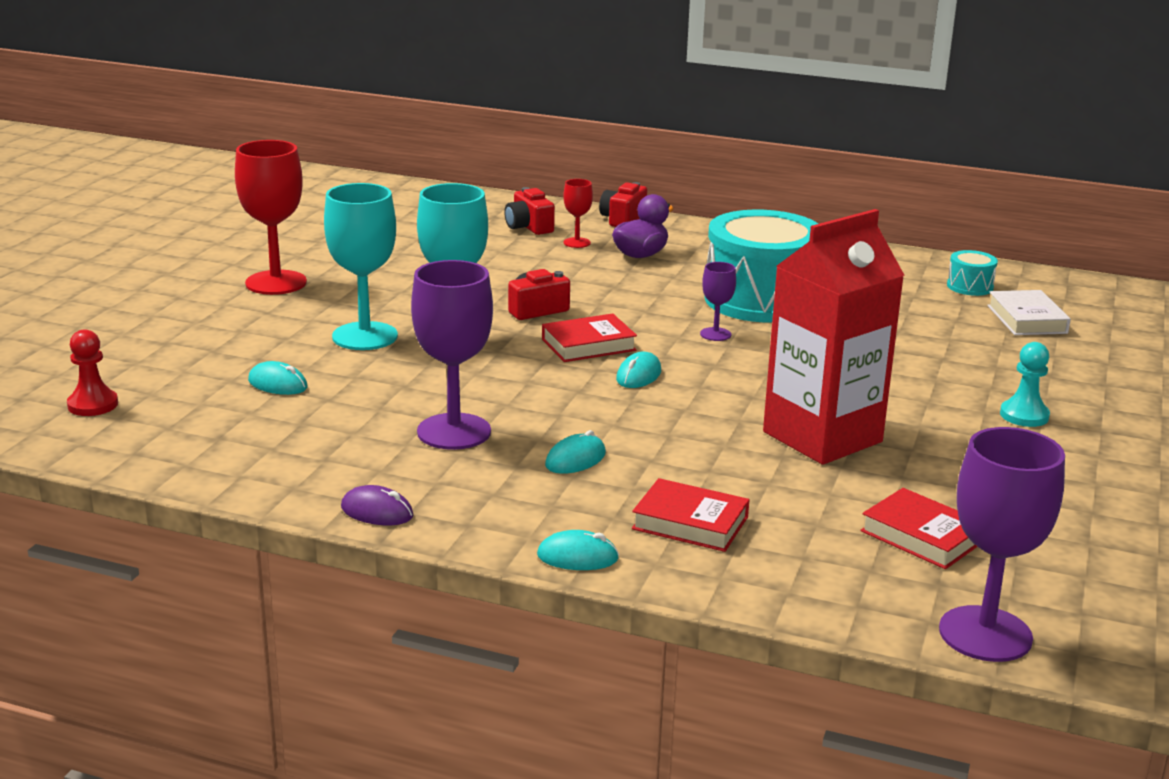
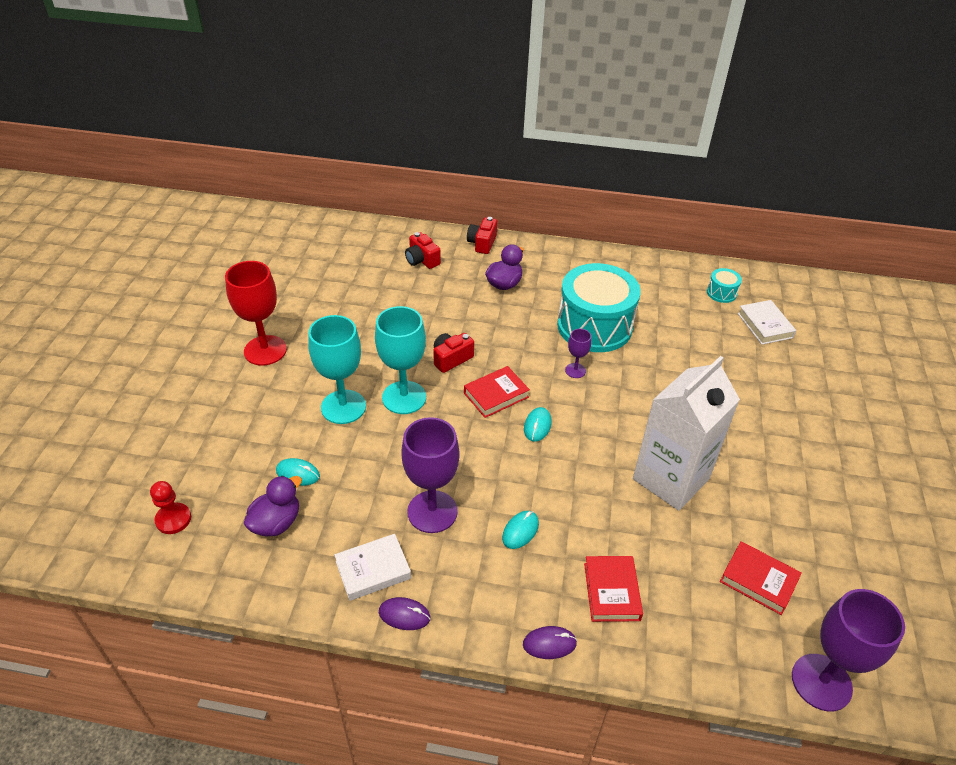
camera: 10 degrees left, 20 degrees up
(231, 420) = (276, 522): none -> purple duck
(349, 471) = (373, 570): none -> white book
(577, 243) = (458, 275): red goblet -> none
(577, 557) = (549, 644): turquoise mouse -> purple mouse
(690, 523) = (611, 591): red book -> red book turned 75 degrees clockwise
(822, 437) = (671, 479): red carton -> white carton
(1024, 415) = (788, 434): turquoise pawn -> none

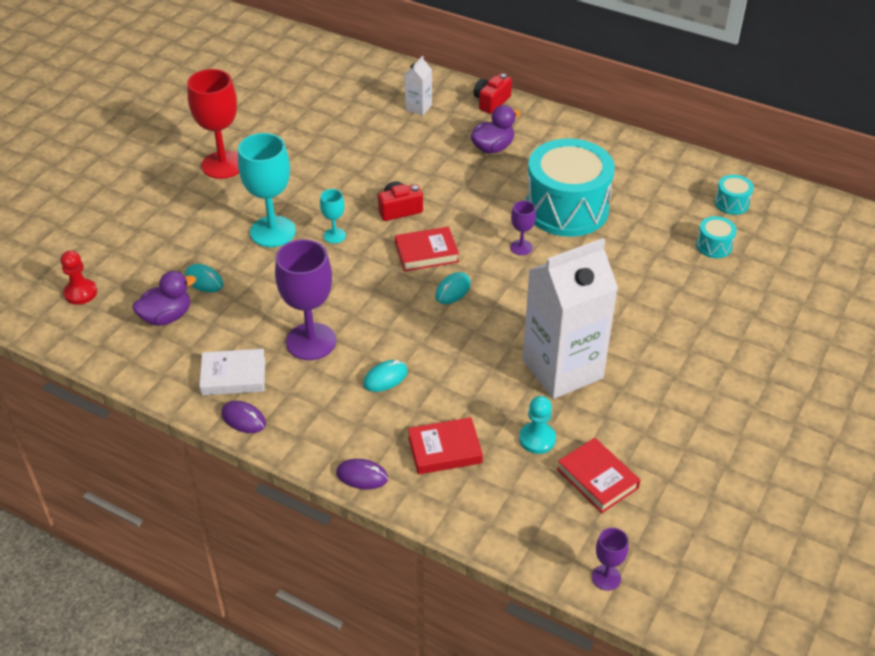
camera: 20 degrees right, 0 degrees up
(404, 397) = (334, 235): turquoise goblet -> turquoise goblet, size x0.49
(422, 260) = (418, 107): red camera -> white carton
(611, 591) = (445, 450): red book -> red book turned 60 degrees clockwise
(686, 555) = (537, 439): none -> turquoise pawn
(729, 333) = (714, 246): none -> turquoise drum
(765, 325) = (761, 246): white book -> none
(821, 682) = (606, 577): purple goblet -> purple goblet, size x0.49

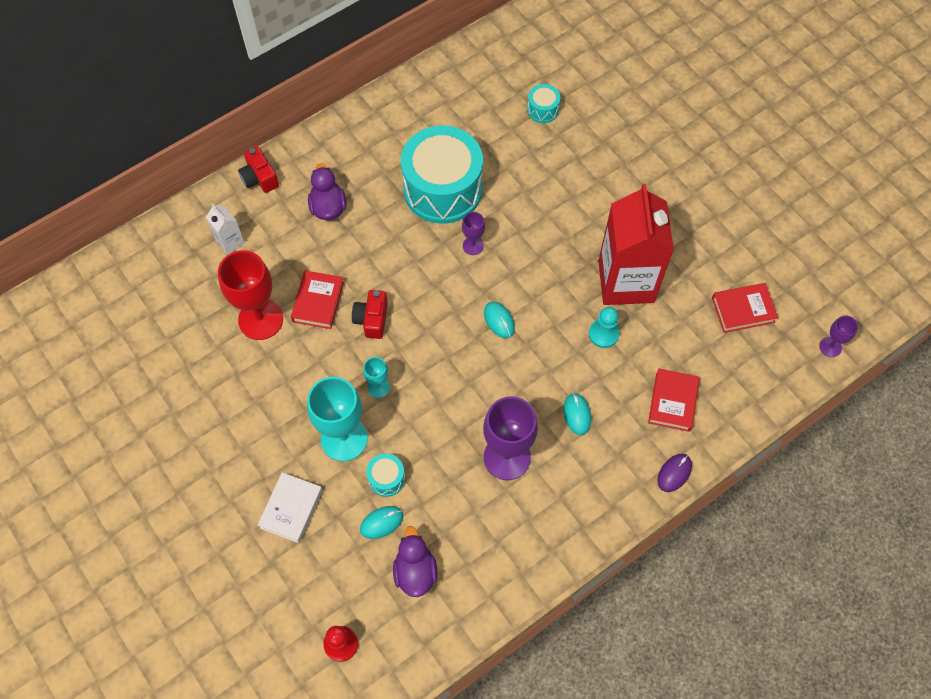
camera: 65 degrees left, 20 degrees up
(223, 165) = (215, 450): red goblet -> red goblet (260, 319)
(233, 376) = (519, 536): white book -> white book (291, 509)
(243, 419) = (574, 544): purple mouse -> none
(426, 253) = (441, 321): red book -> red book (318, 302)
(537, 439) = (689, 332): turquoise pawn -> turquoise pawn (603, 334)
(562, 369) = (626, 281): white carton -> red carton
(731, 203) = (500, 71): turquoise drum -> turquoise drum (386, 478)

